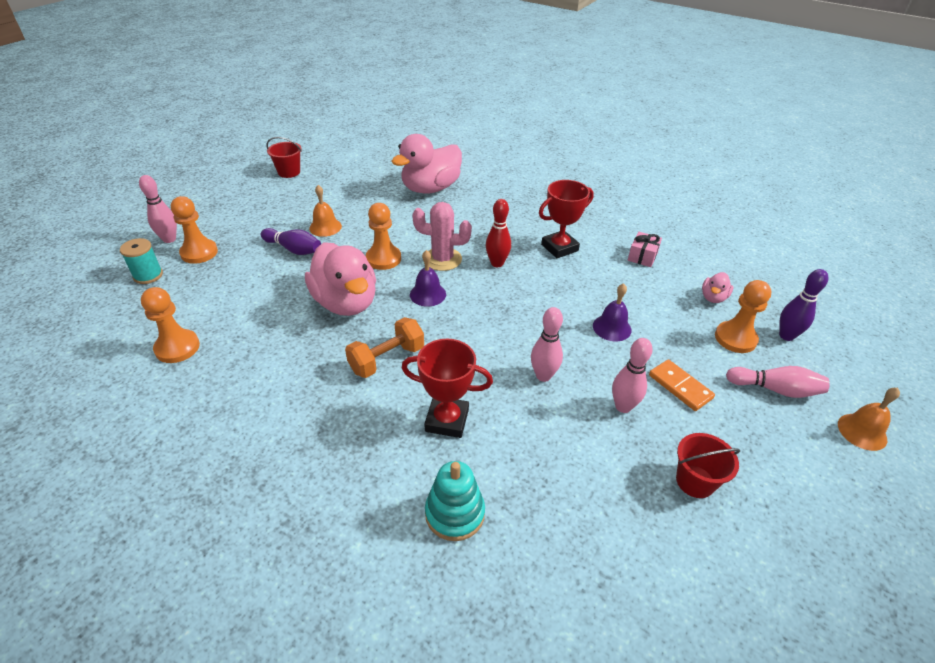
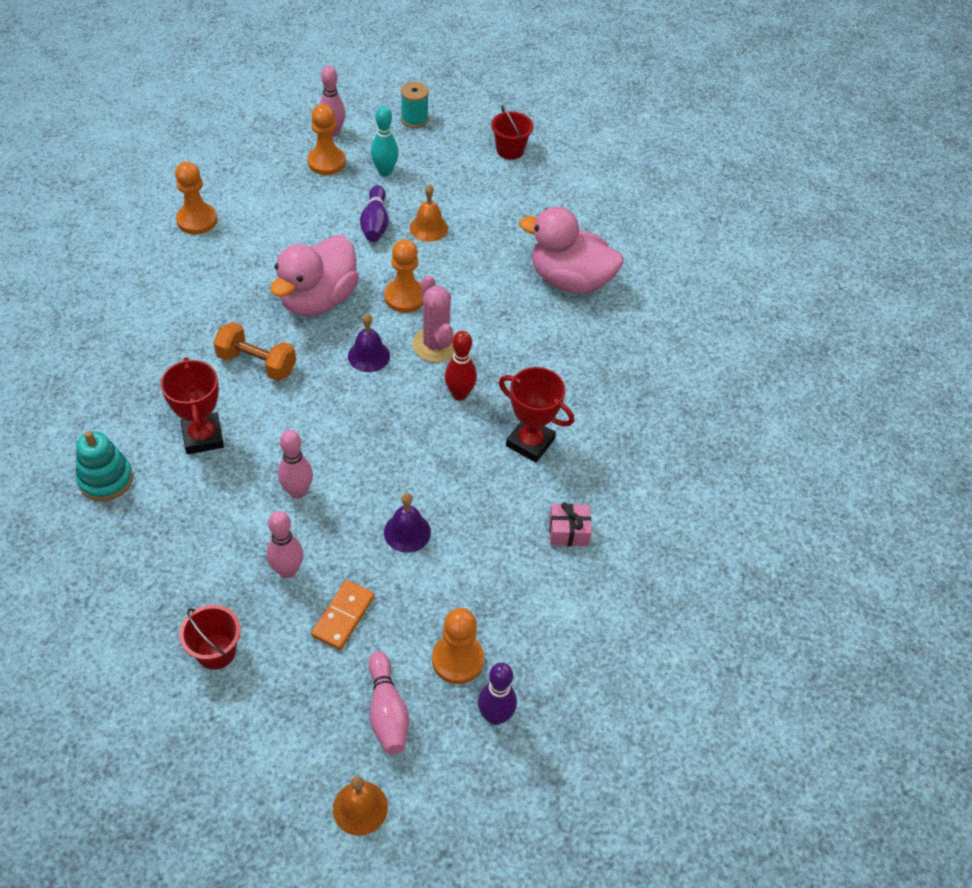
camera: 60 degrees right, 10 degrees up
(148, 275) = (274, 149): turquoise spool -> turquoise spool (414, 119)
(245, 228) = (385, 172): none -> turquoise bowling pin
(713, 297) = (527, 625): pink duck -> none

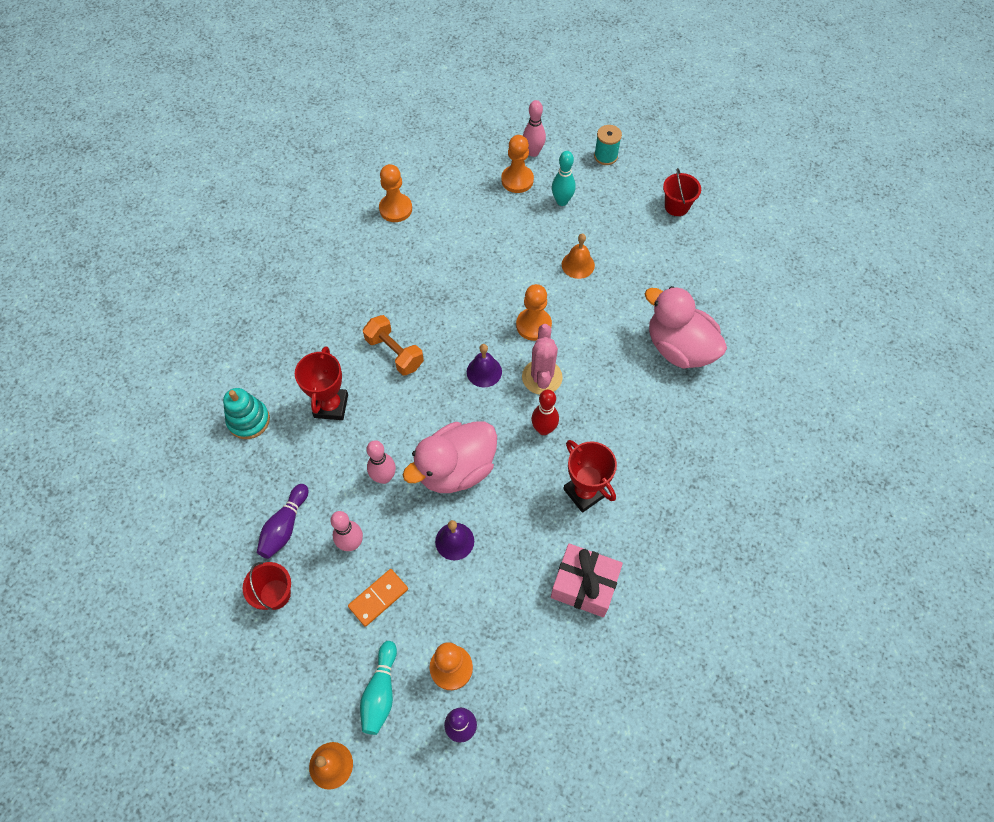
camera: 25 degrees right, 10 degrees up
(318, 299) = (463, 308): pink duck -> pink duck (456, 469)
(375, 223) = (535, 248): purple bowling pin -> purple bowling pin (285, 526)
(387, 711) = (381, 692): pink bowling pin -> turquoise bowling pin
(568, 532) = (584, 585): pink gift -> pink gift, size x1.70

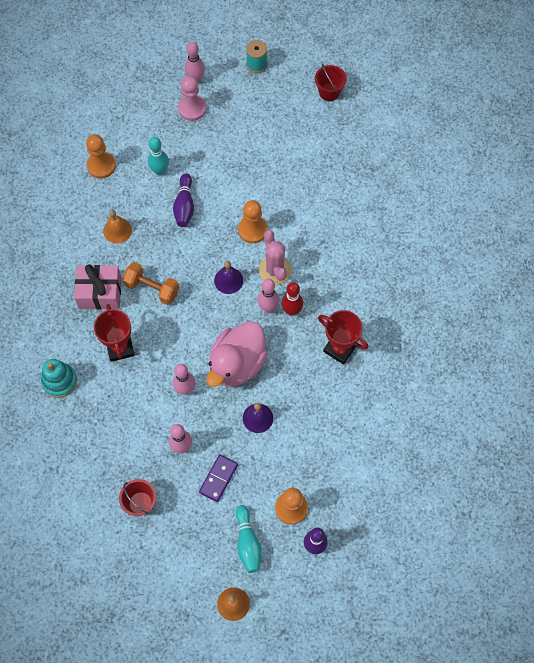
camera: 20 degrees left, 5 degrees up
(285, 526) = (125, 452): purple bowling pin -> purple bowling pin (184, 206)
(378, 598) = (218, 478): orange domino -> purple domino
(517, 180) = (192, 108): orange pawn -> pink pawn
(517, 416) = (268, 307): none -> pink bowling pin
(562, 201) = (235, 116): turquoise bowling pin -> turquoise bowling pin (160, 171)
(578, 265) = (268, 167): orange bell -> orange bell (117, 230)
(584, 585) = (364, 416): pink gift -> pink gift (100, 292)
(679, 348) = (371, 212): pink duck -> none

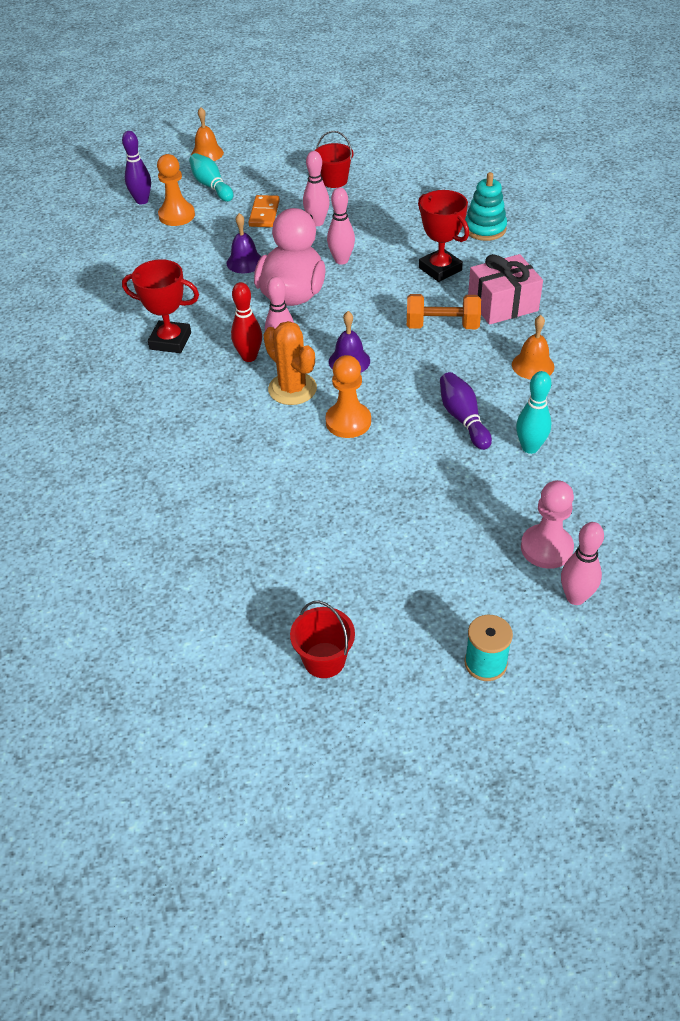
camera: 160 degrees right, 20 degrees down
(101, 166) = (618, 427): orange pawn -> none
(218, 478) = (264, 213): purple domino -> orange domino
(275, 270) = (292, 389): pink cactus -> orange cactus

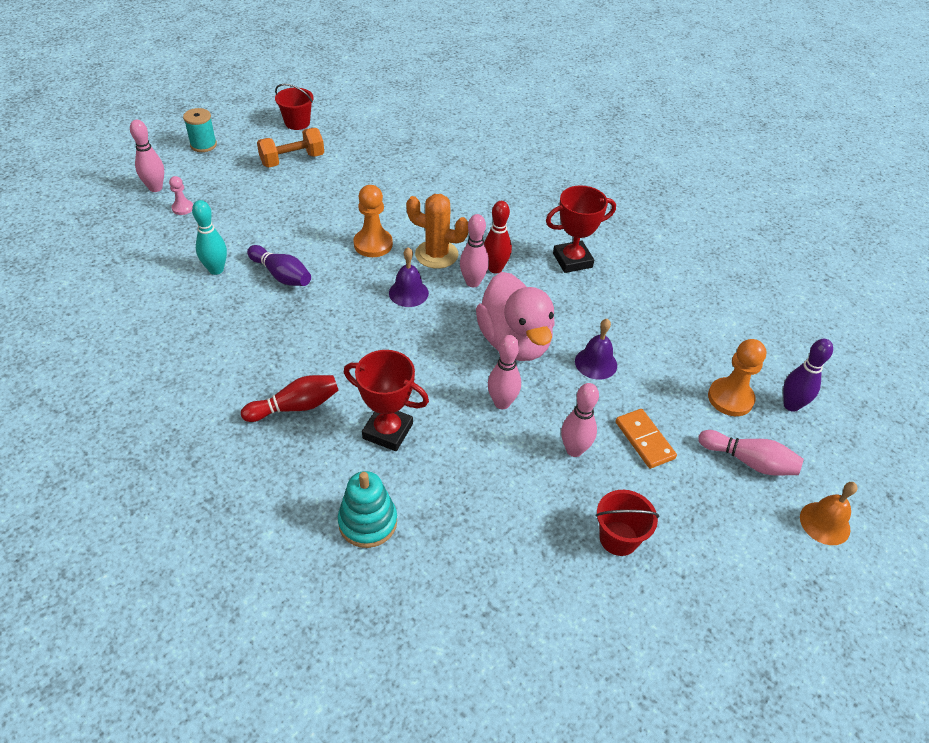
camera: 145 degrees right, 0 degrees up
(211, 186) = (749, 461): turquoise bowling pin -> pink bowling pin
(442, 326) = (345, 357): orange dumbbell -> orange dumbbell (292, 160)
(502, 304) = (295, 407): pink gift -> red bowling pin
(533, 365) = (238, 344): orange bell -> none
(546, 548) = (182, 208): pink pawn -> pink pawn, size x0.55

